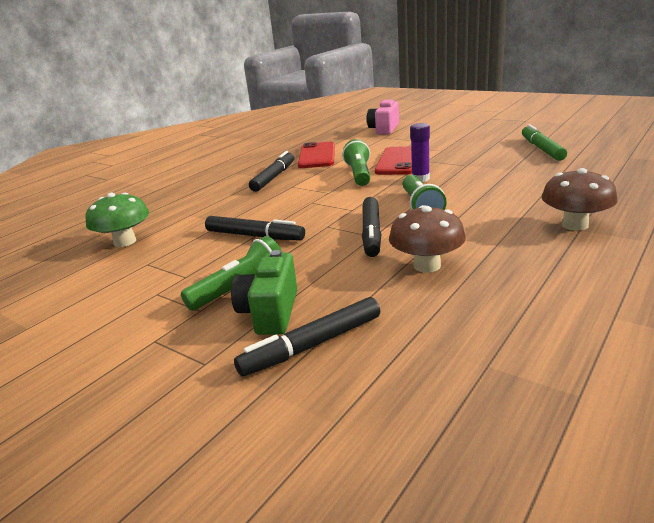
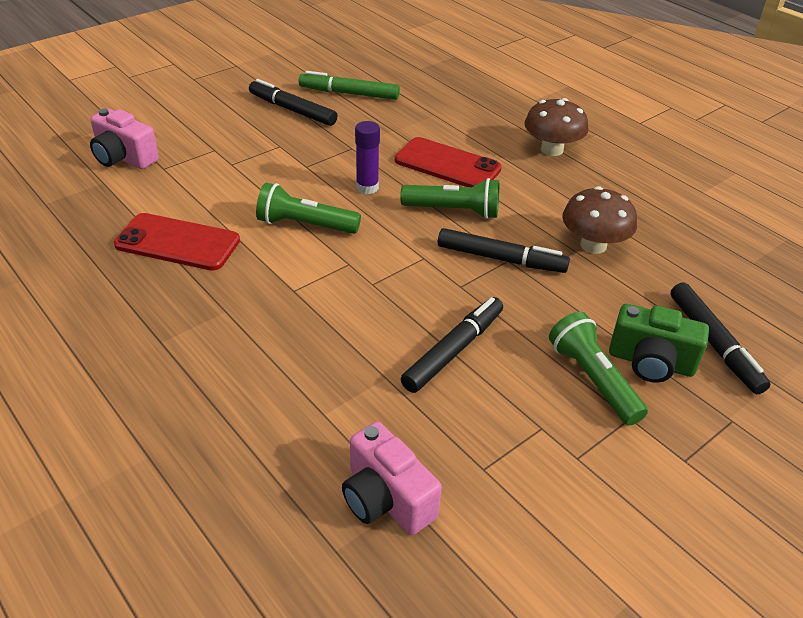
camera: 80 degrees left, 15 degrees up
(125, 242) = (386, 499): green mushroom -> pink camera
(274, 177) = (235, 301): black marker -> black marker (292, 110)
(398, 161) = (287, 185): red phone -> red phone (447, 165)

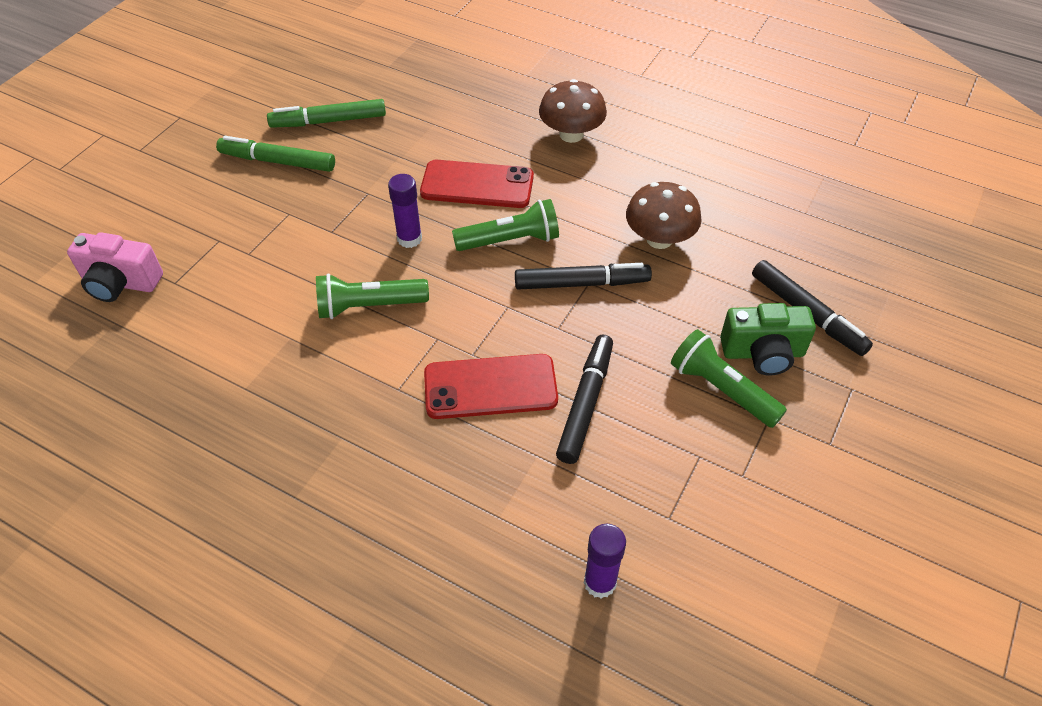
camera: 20 degrees left, 10 degrees up
(177, 243) = (245, 373): red phone -> red phone (490, 387)
(292, 110) = (277, 161): black marker -> green marker
(386, 499) = (600, 582): pink camera -> purple glue stick

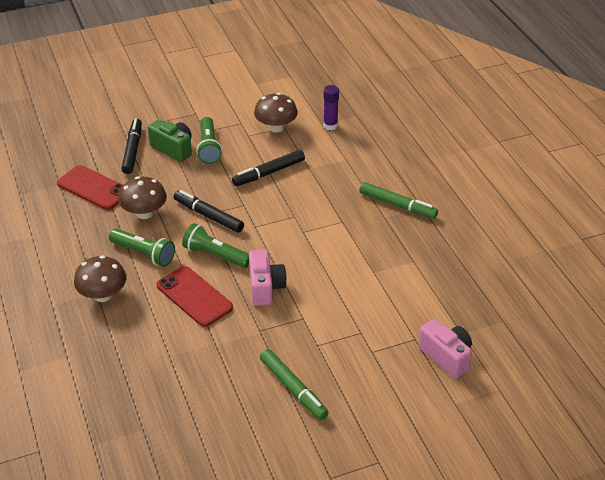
camera: 140 degrees left, 10 degrees down
(328, 121) = (232, 402): green marker -> green marker (397, 205)
(369, 306) = (321, 264): green flashlight -> green flashlight (144, 254)
(409, 239) = (265, 287): purple glue stick -> pink camera
(490, 387) = (301, 199): red phone -> red phone (93, 188)
(680, 506) = (276, 127): none -> brown mushroom

